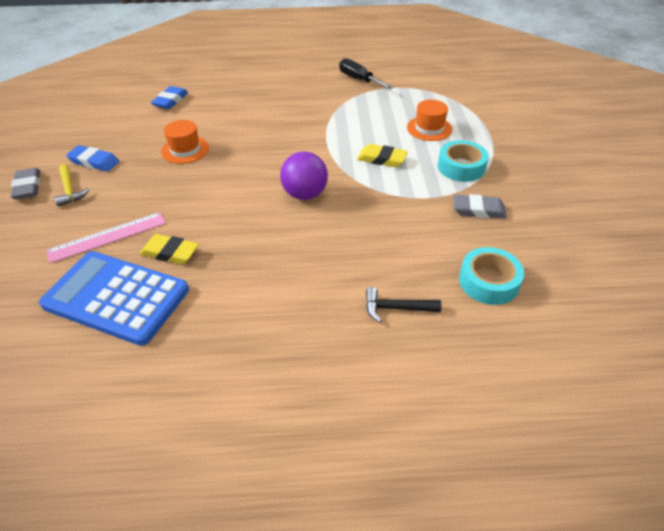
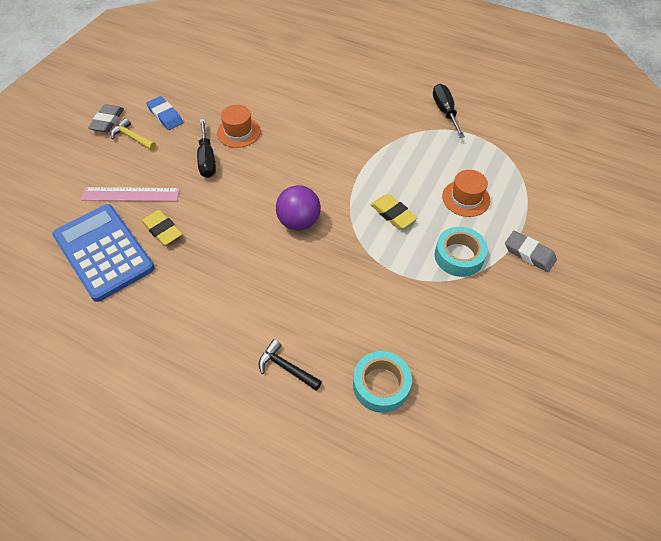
camera: 30 degrees right, 10 degrees up
(70, 190) = (132, 137): yellow hammer -> yellow hammer turned 120 degrees clockwise
(170, 101) = (262, 73): blue eraser -> none
(170, 180) = (207, 159): none -> black screwdriver
(478, 210) = (434, 310): grey eraser -> grey eraser (529, 254)

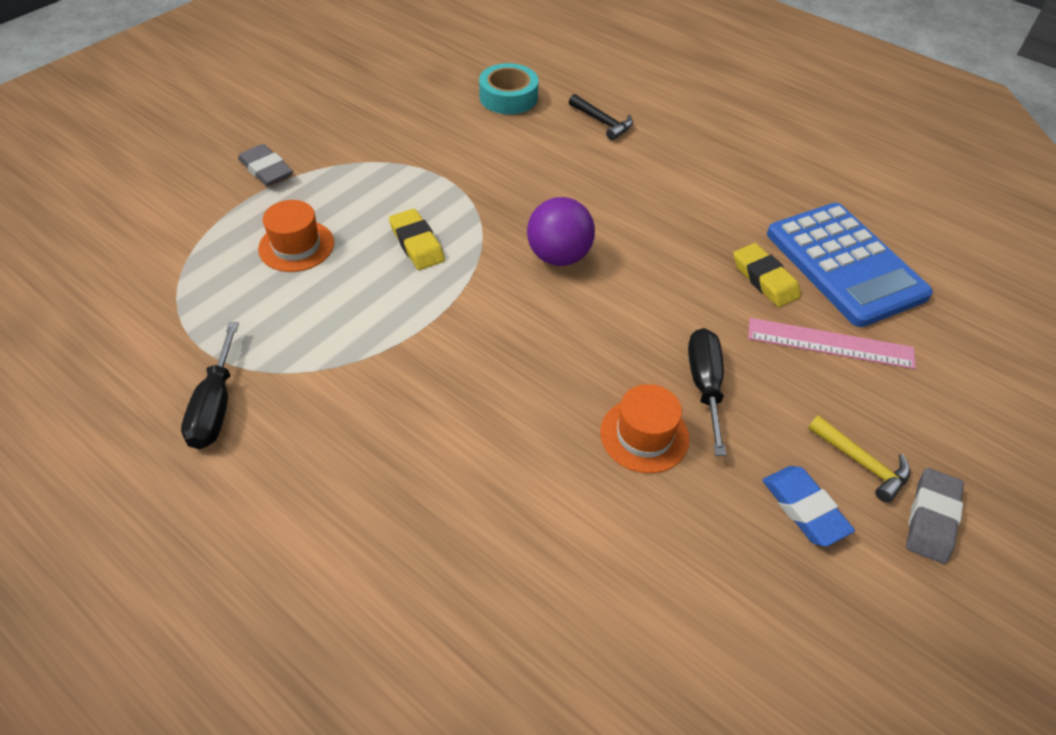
camera: 170 degrees left, 5 degrees down
(459, 256) = (357, 182): turquoise tape -> none

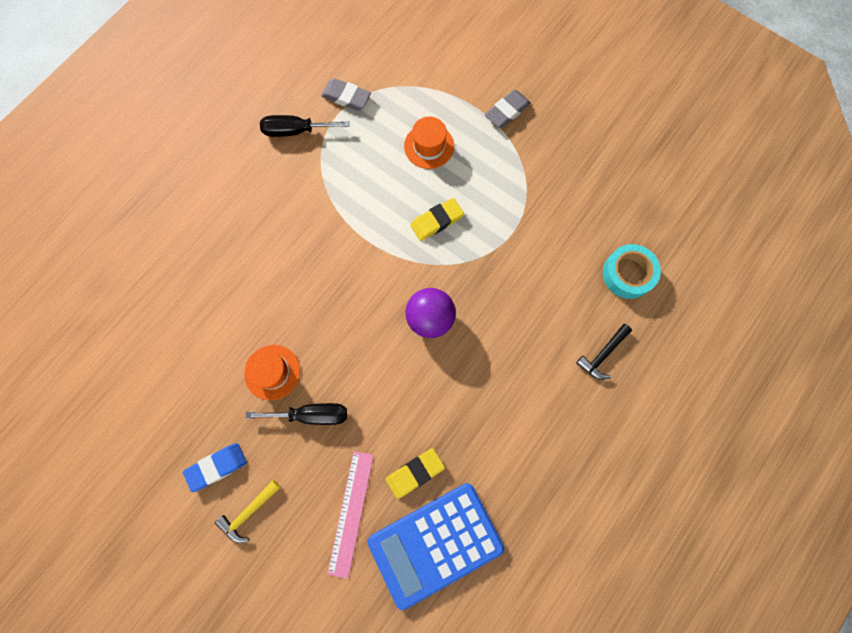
camera: 90 degrees right, 25 degrees up
(931, 518) = (207, 549): grey eraser -> grey eraser (346, 97)

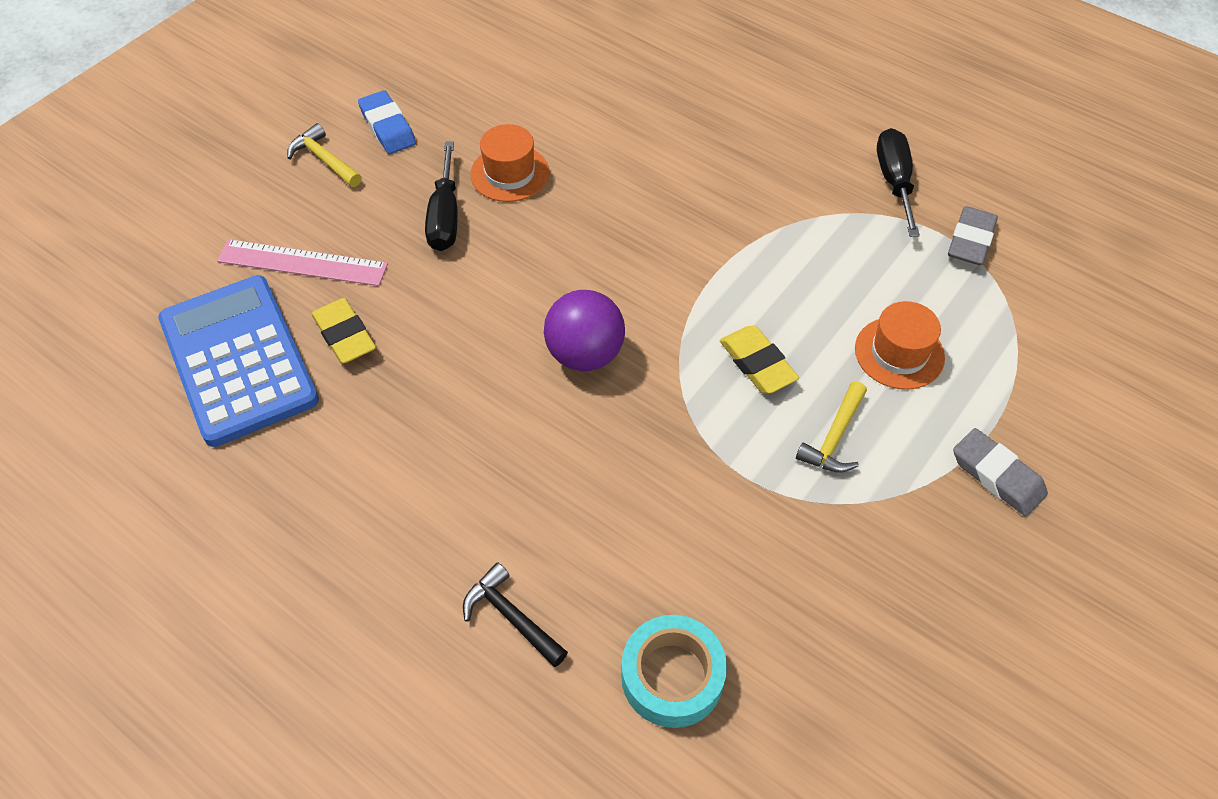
camera: 90 degrees right, 20 degrees down
(486, 185) = (834, 438): none -> yellow hammer

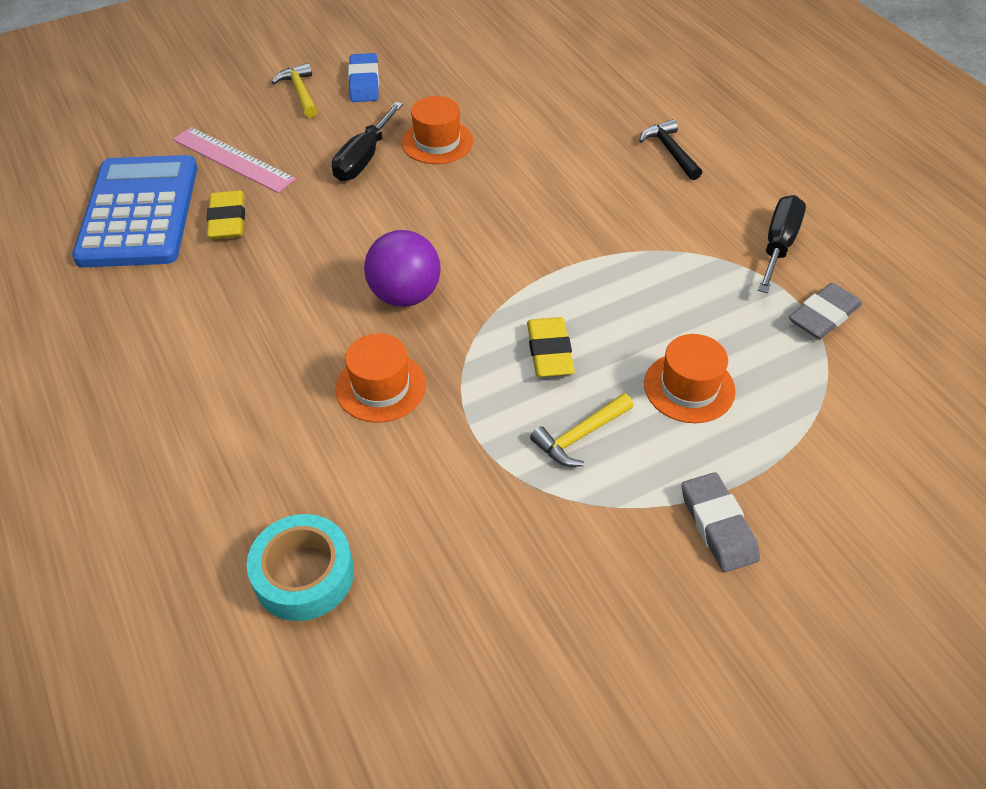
camera: 25 degrees right, 5 degrees down
(511, 616) = (207, 473): black hammer -> black hammer (670, 151)
(623, 459) = (381, 387): none -> orange hat

